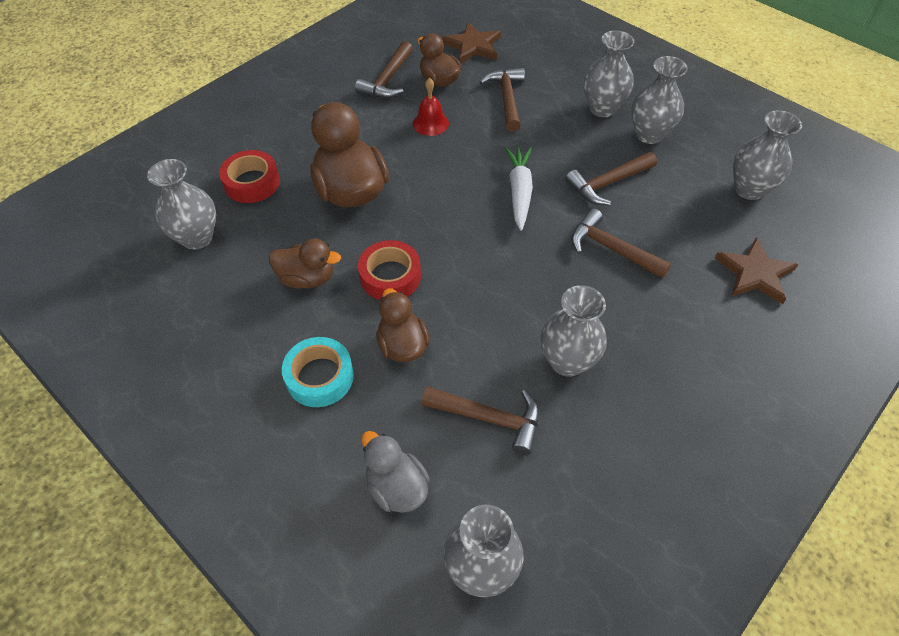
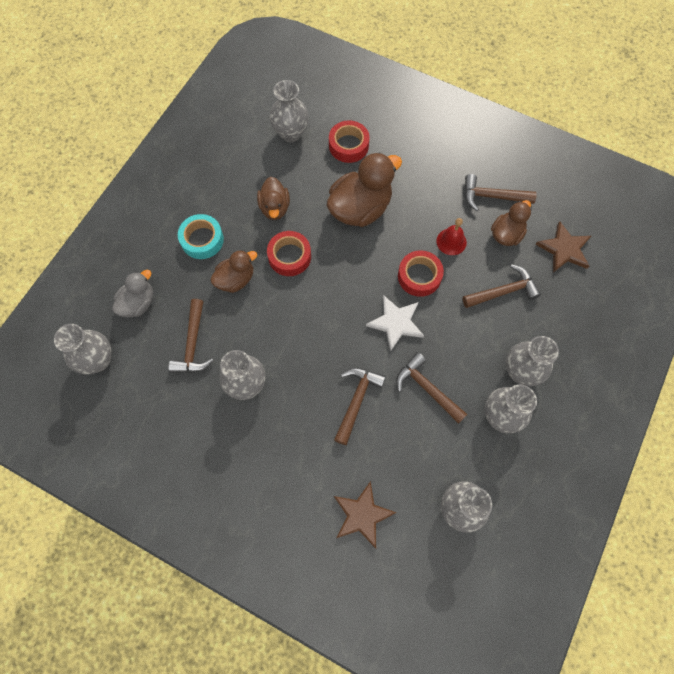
camera: 75 degrees right, 15 degrees up
(465, 159) = (419, 276): none -> red tape
(519, 192) = (396, 323): white carrot -> white star

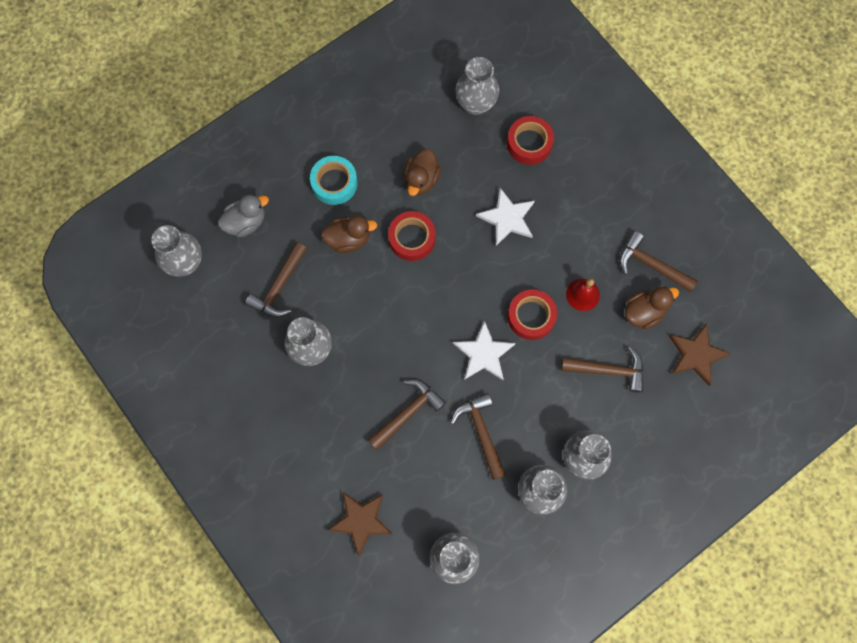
camera: 25 degrees right, 5 degrees up
(360, 208) = (507, 218): brown duck -> white star

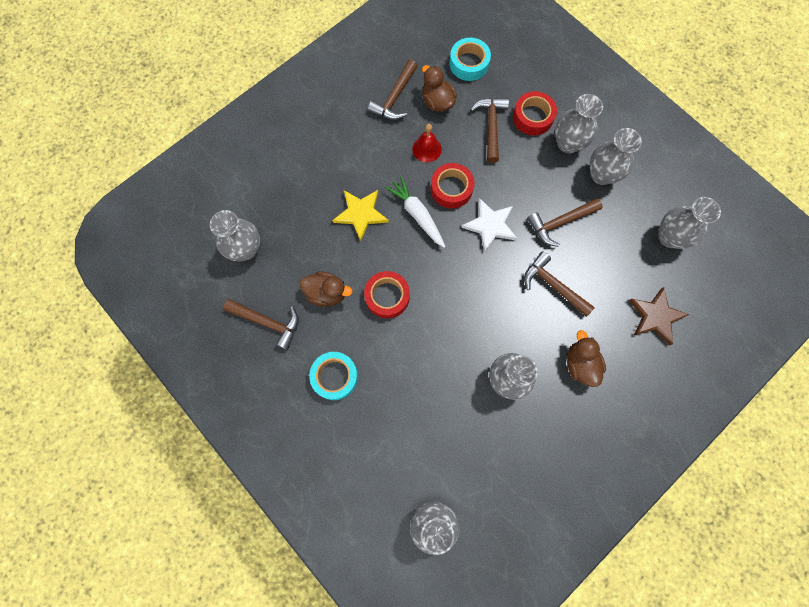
camera: 95 degrees left, 0 degrees up
(246, 222) = (383, 463): grey duck -> none
(279, 287) = (448, 419): brown hammer -> brown hammer (268, 322)
(348, 239) = (393, 356): brown duck -> brown duck (580, 364)
(502, 277) = (417, 215): none -> white carrot
(507, 218) = (361, 214): white star -> yellow star
(529, 143) = (285, 199): red tape -> red tape (533, 117)
(696, 355) = (469, 63): brown star -> turquoise tape

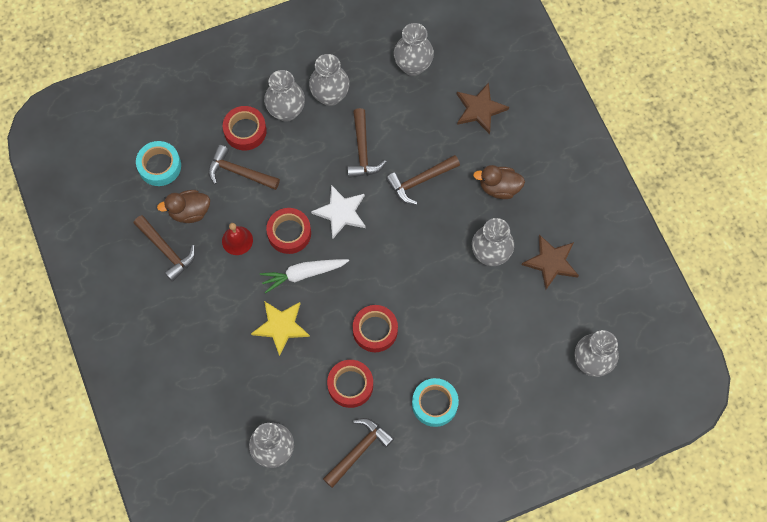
camera: 70 degrees left, 5 degrees down
(327, 293) = (350, 385): brown duck -> red tape
(523, 444) = (551, 262): none -> brown star

